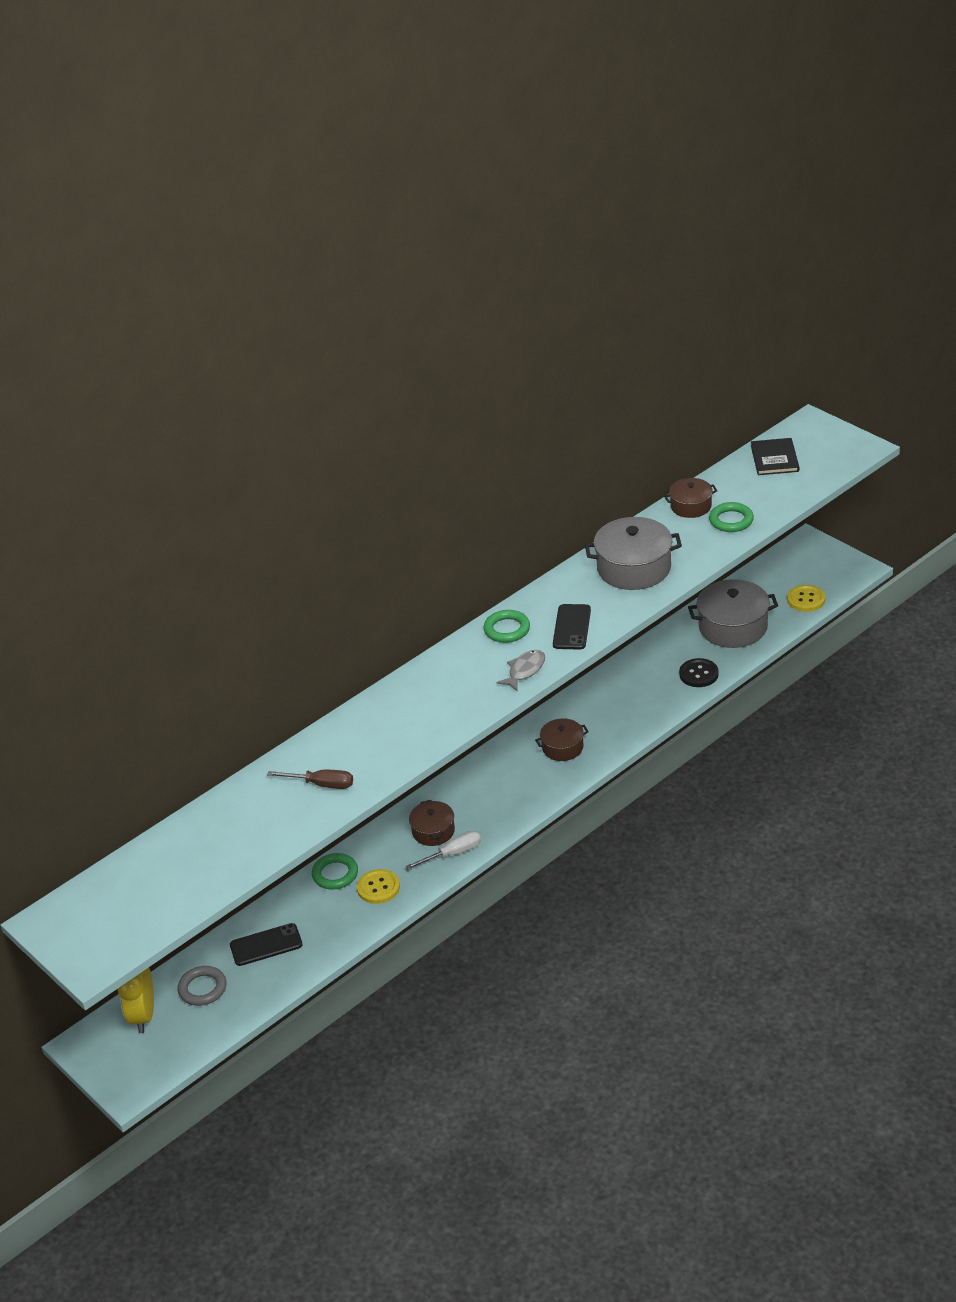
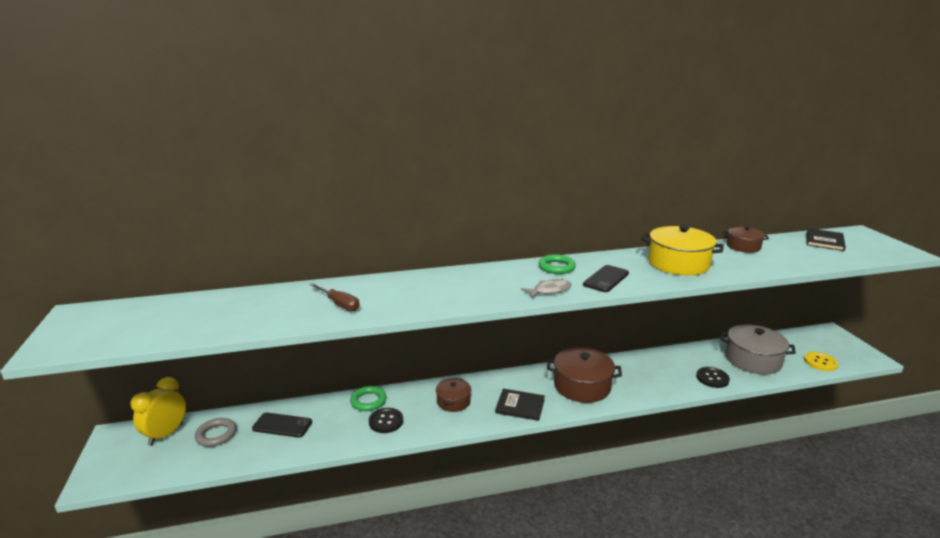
camera: 25 degrees right, 15 degrees down
(378, 888) = (386, 421): yellow button -> black button
(453, 853) = (454, 421): white screwdriver -> none
(511, 803) = (520, 406): none -> black book
(562, 747) = (582, 386): brown pot -> brown pot, size x1.74
(634, 568) = (678, 263): grey pot -> yellow pot
(731, 520) = (774, 260): green ring -> none

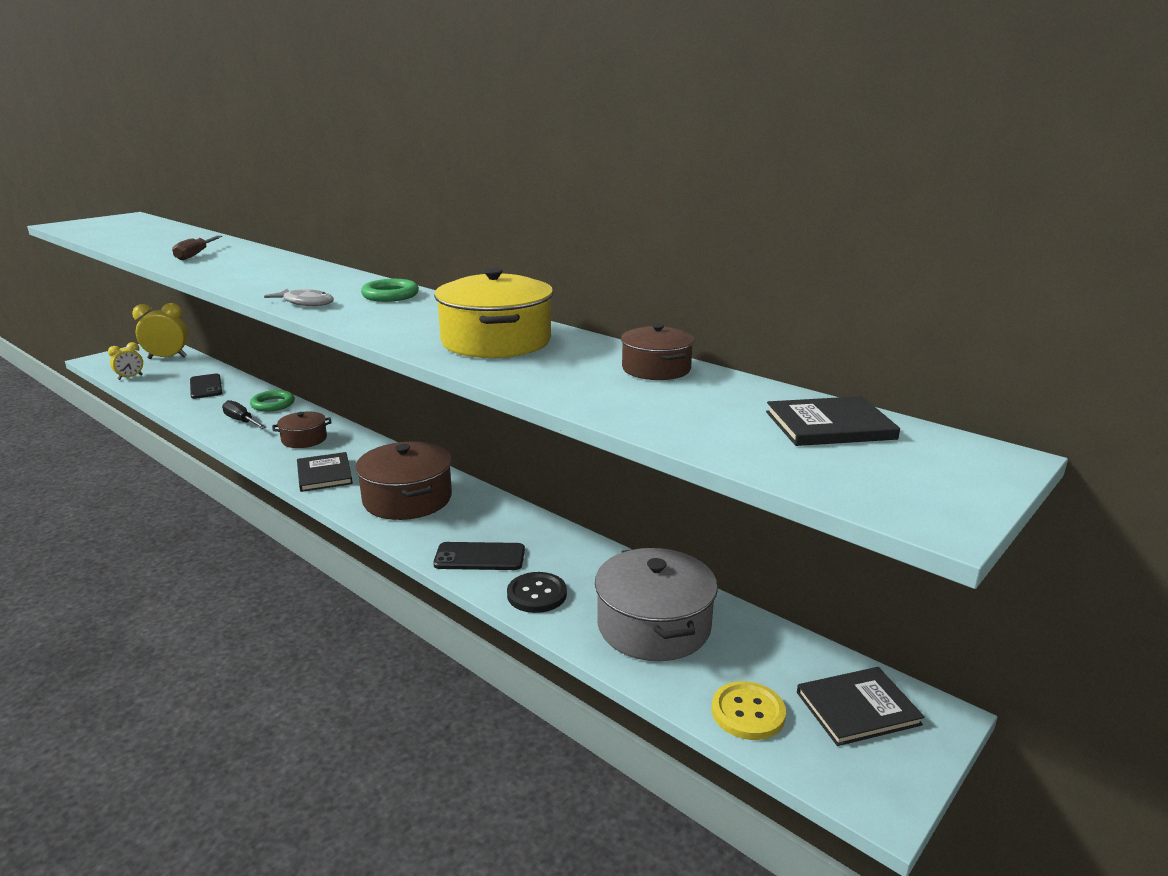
camera: 55 degrees right, 0 degrees up
(190, 464) = (130, 377): none -> yellow clock
(216, 435) = (176, 371): grey ring -> none
(386, 421) = (241, 421): black button -> black screwdriver
(606, 279) = (377, 318): black phone -> black phone (479, 557)
(823, 342) = (857, 708): none -> black book

